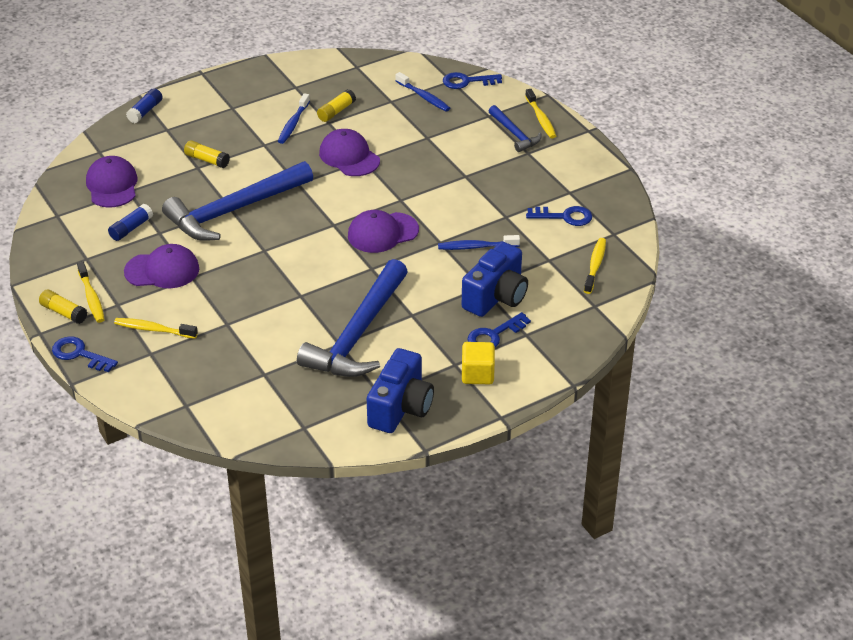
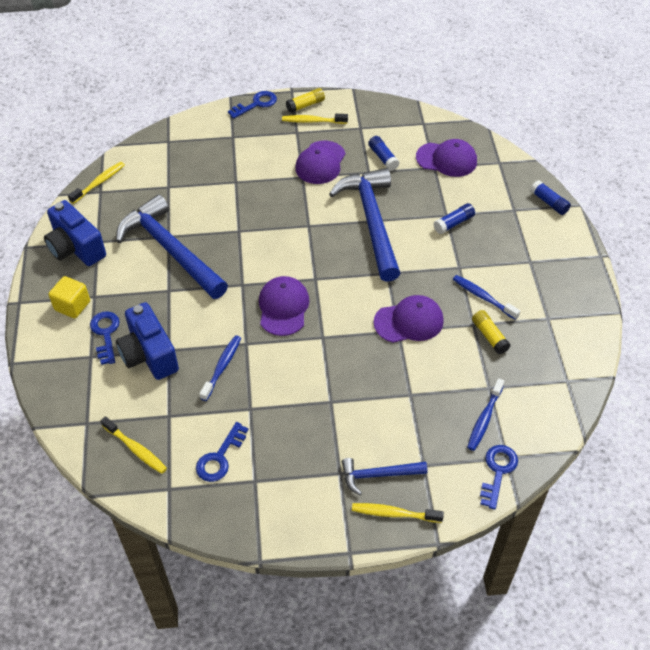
camera: 115 degrees right, 10 degrees up
(153, 329) = (256, 143): yellow toothbrush -> yellow toothbrush (99, 182)
(207, 160) = (453, 223): yellow glue stick -> blue glue stick
(424, 97) = (484, 419): blue toothbrush -> blue toothbrush turned 45 degrees counterclockwise

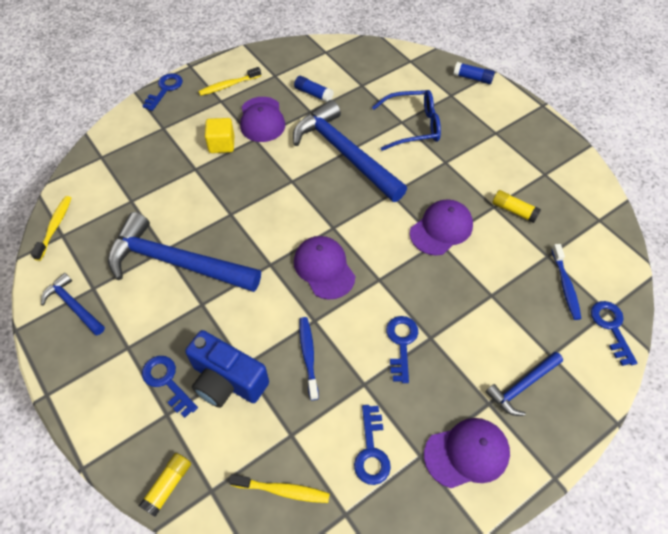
camera: 30 degrees left, 5 degrees up
(72, 306) = (110, 369): yellow cube -> yellow cube (221, 144)
(76, 248) = (73, 305): blue camera -> blue hammer
(303, 394) = (401, 343): none -> blue key
(305, 105) = (212, 74): yellow glue stick -> yellow glue stick (168, 486)
(394, 513) = (562, 416): yellow toothbrush -> none
(446, 159) = (367, 75): purple cap -> purple cap (467, 453)
(453, 223) = (413, 126): blue glue stick -> blue glasses
(483, 297) = (483, 179): blue toothbrush -> none

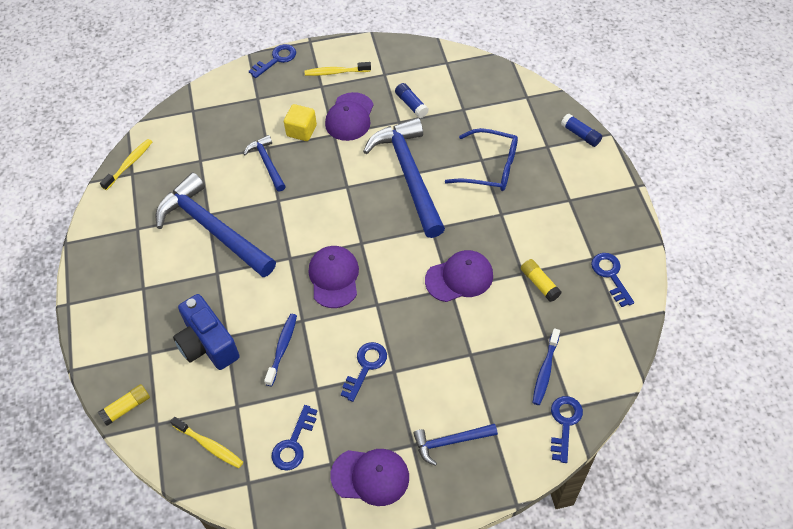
camera: 25 degrees right, 0 degrees up
(73, 305) = (116, 238): blue hammer -> blue hammer (267, 163)
(167, 382) = (161, 327): blue key -> blue key (610, 275)

